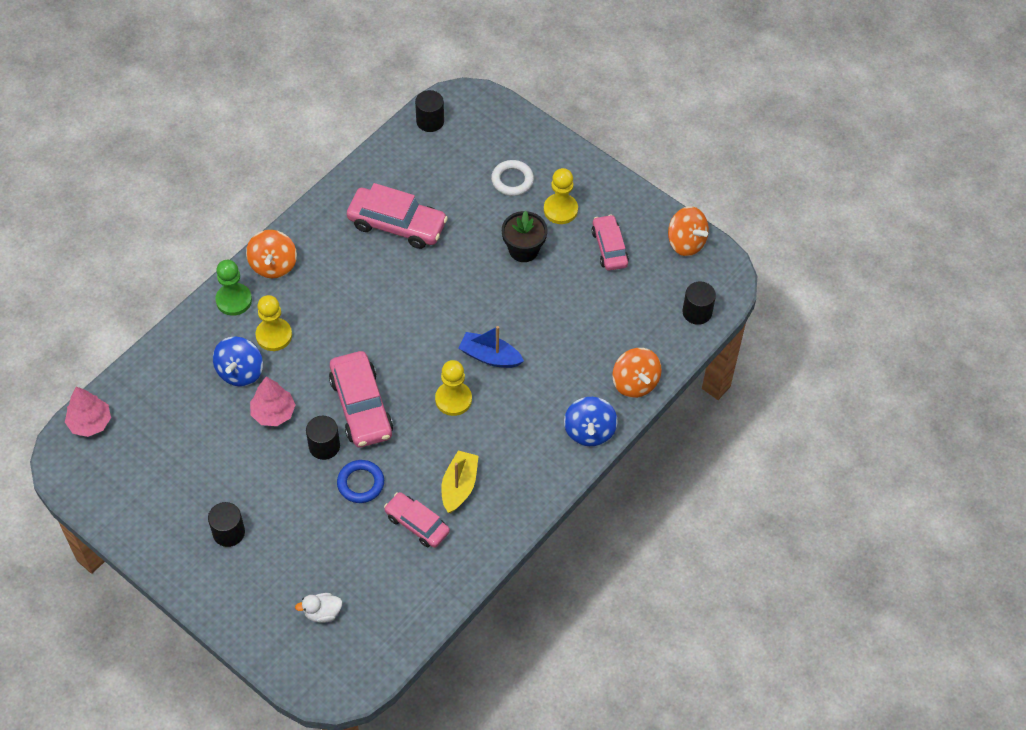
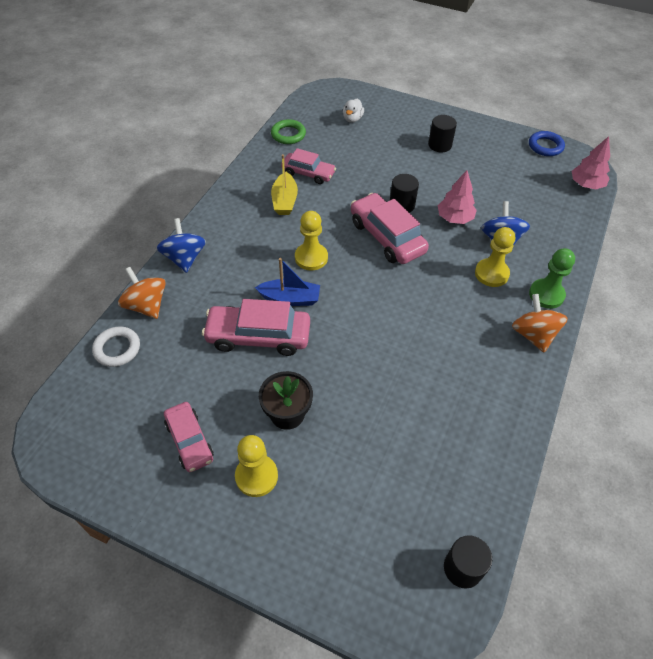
camera: 165 degrees right, 5 degrees down
(322, 613) = (352, 119): white duck -> white duck turned 135 degrees clockwise
(360, 483) = (361, 188): blue ring -> blue ring (545, 146)
(397, 224) = (435, 409): pink car -> pink car (258, 336)
(421, 602) = (288, 134): none -> green ring
(512, 180) = (326, 503): white ring -> white ring (117, 349)
(686, 242) = (97, 471): orange spinning top -> none
(697, 312) = (84, 388): black cylinder -> none

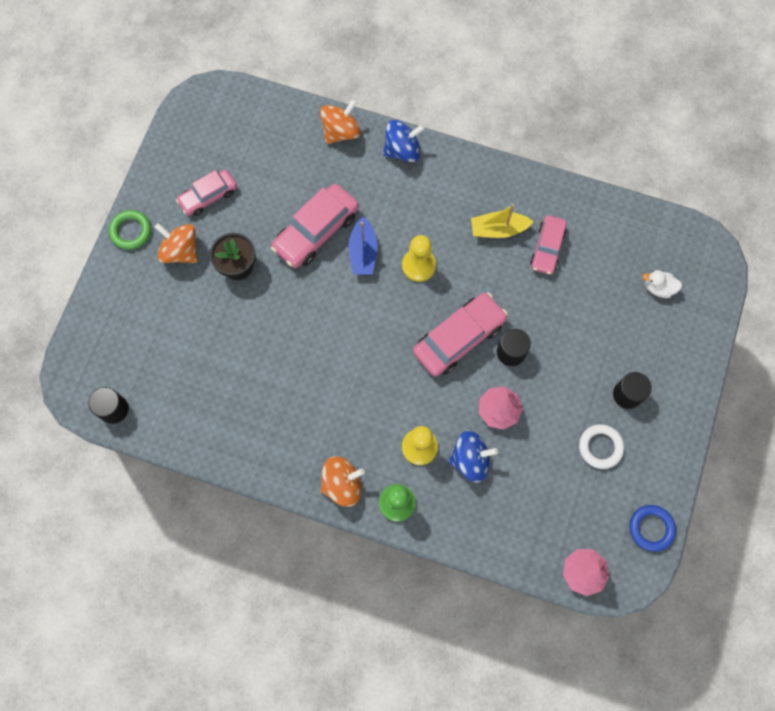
camera: 85 degrees right, 20 degrees up
(117, 349) = (292, 120): white ring -> white ring (600, 447)
(256, 476) = (181, 251): yellow pawn -> orange spinning top
(258, 336) = (316, 231): pink car -> pink car turned 135 degrees counterclockwise
(288, 134) = (612, 218): green ring -> green ring (131, 231)

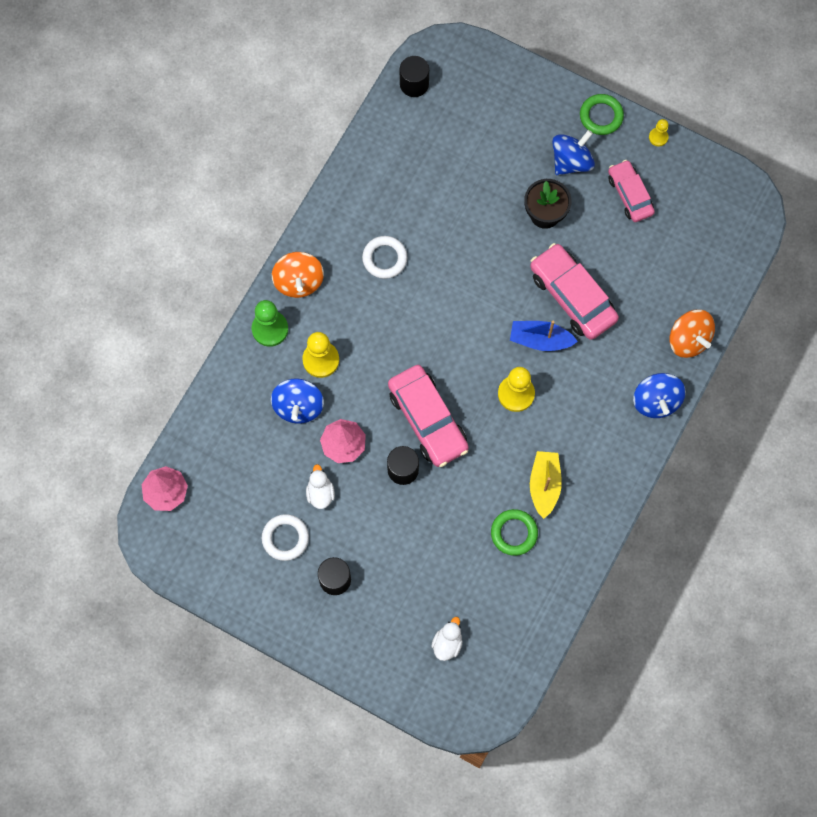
camera: 100 degrees right, 0 degrees up
(147, 180) = (658, 137): none -> yellow pawn
(181, 251) = (571, 161): orange spinning top -> blue spinning top
(305, 405) = (384, 258): none -> white ring
(547, 248) = (514, 533): pink car -> green ring
(550, 423) = (320, 493): none -> white duck
(651, 528) = (193, 569): blue ring -> none

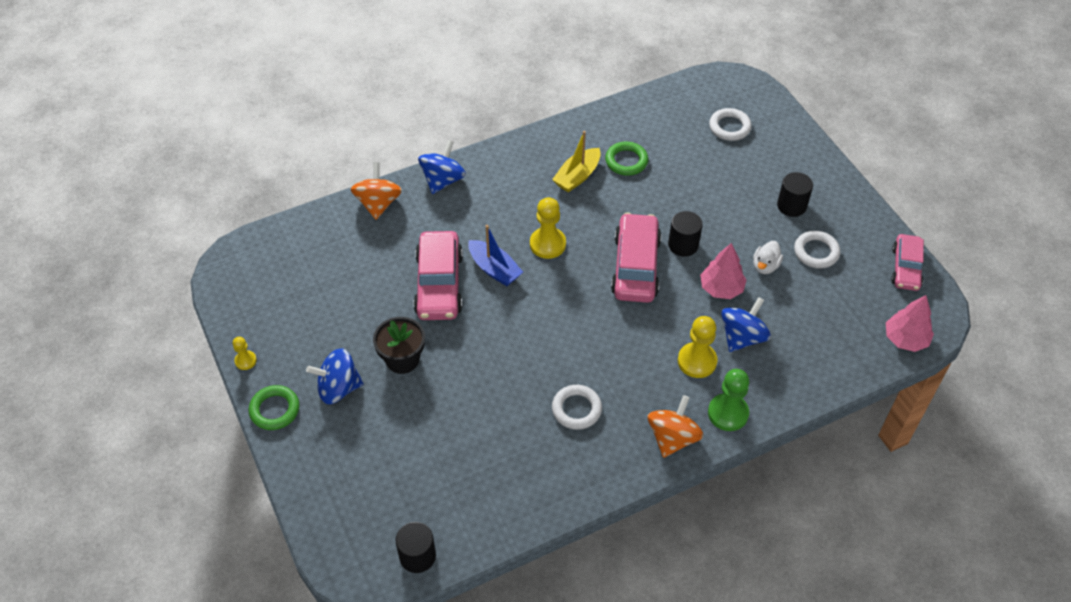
camera: 145 degrees left, 20 degrees down
(447, 643) = (729, 127): white duck -> white ring
(630, 195) = (316, 330): pink car -> pink car (905, 268)

